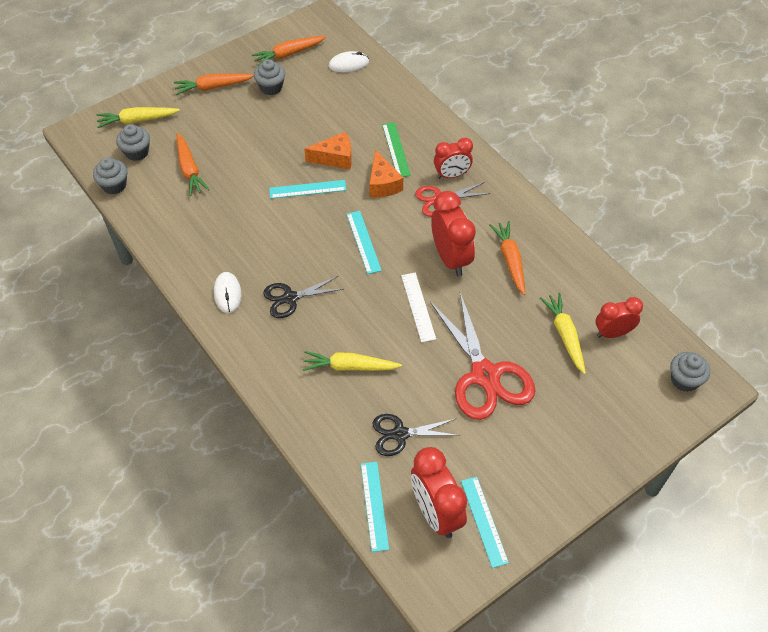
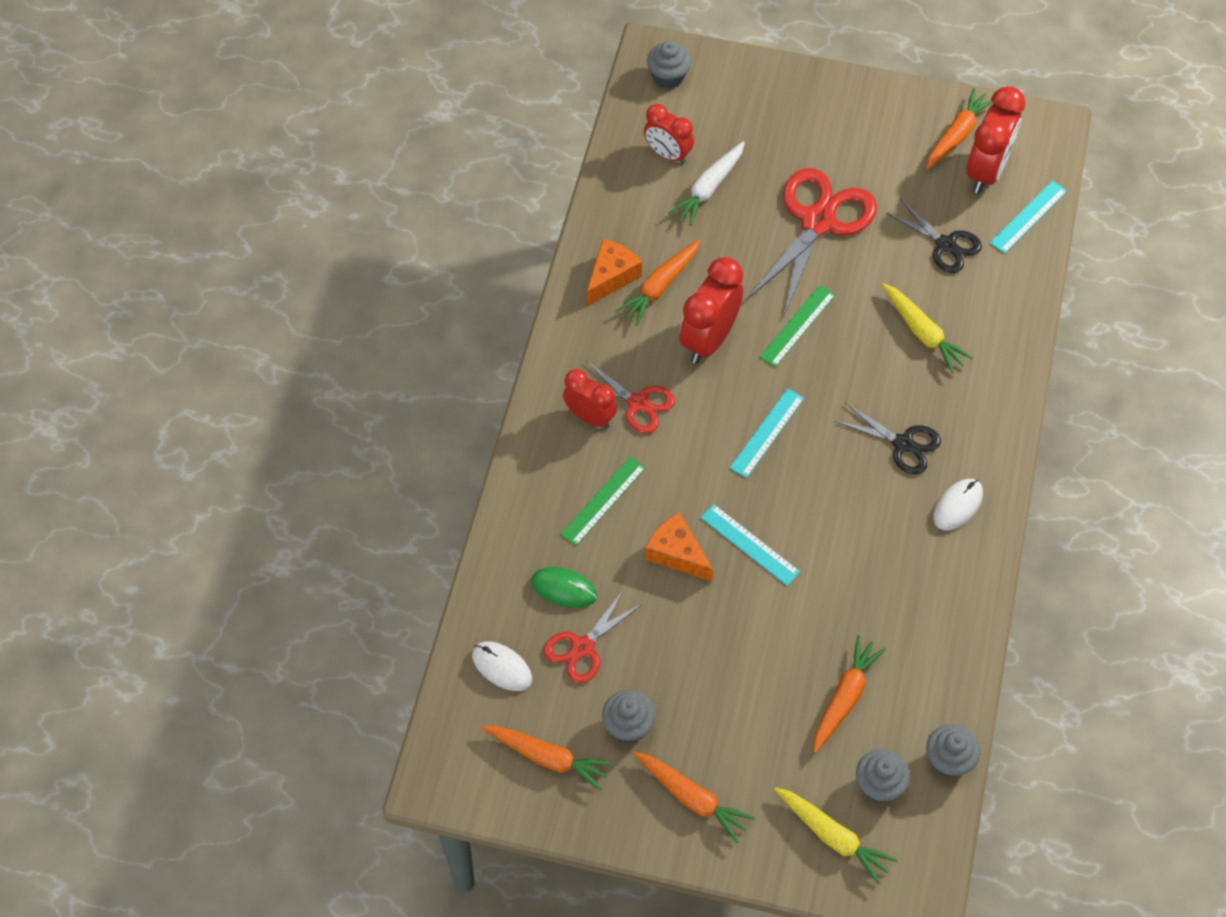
camera: 130 degrees left, 5 degrees up
(326, 95) = (582, 647): none -> red scissors
(364, 107) = (564, 588): none -> green mouse
(383, 184) = (668, 475): orange cheese -> orange cheese (611, 277)
(418, 306) = (797, 326): white ruler -> green ruler
(484, 521) = (957, 135): turquoise ruler -> orange carrot
(565, 335) = (709, 188): yellow carrot -> white carrot

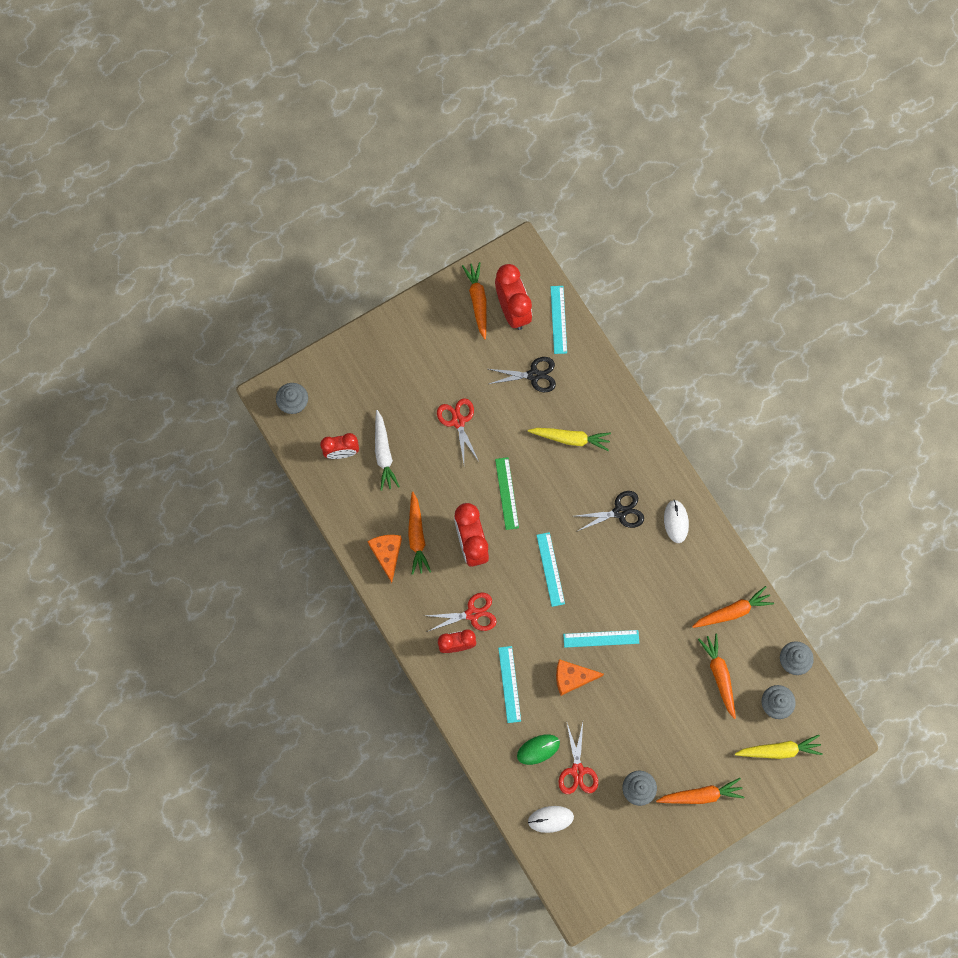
camera: 45 degrees left, 15 degrees up
(547, 758) = (617, 842): orange carrot -> orange carrot (732, 611)
(603, 500) = (509, 684): green ruler -> turquoise ruler
(817, 222) = (458, 421): red scissors -> red scissors, size x0.56

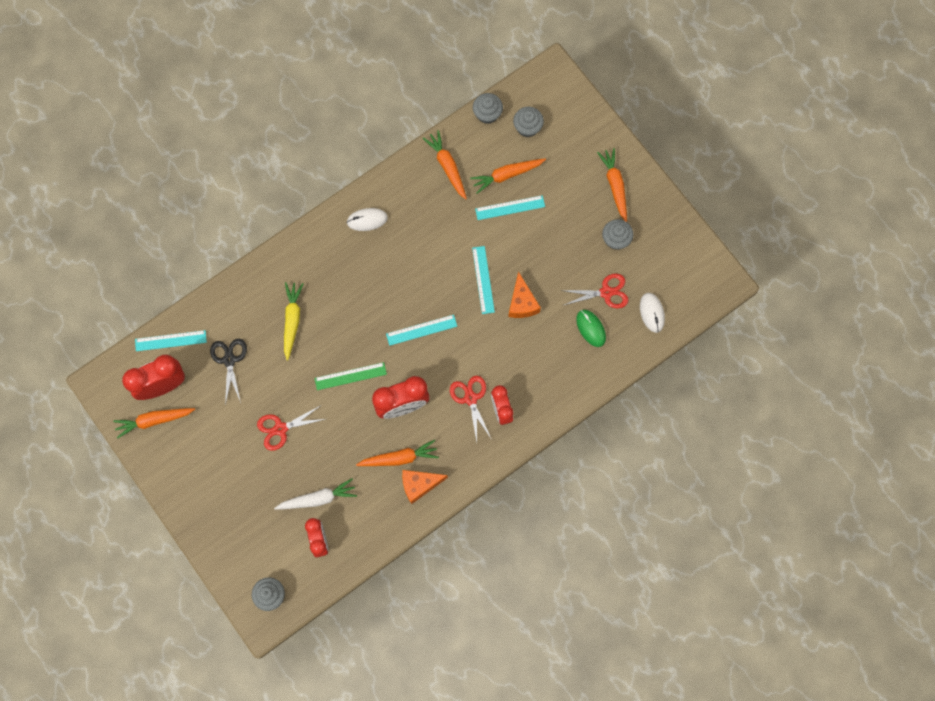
camera: 95 degrees left, 0 degrees up
(509, 684) = (533, 359): turquoise ruler -> turquoise ruler (510, 208)
(619, 512) = (361, 271): black scissors -> none
(779, 750) = (568, 122): yellow carrot -> none

